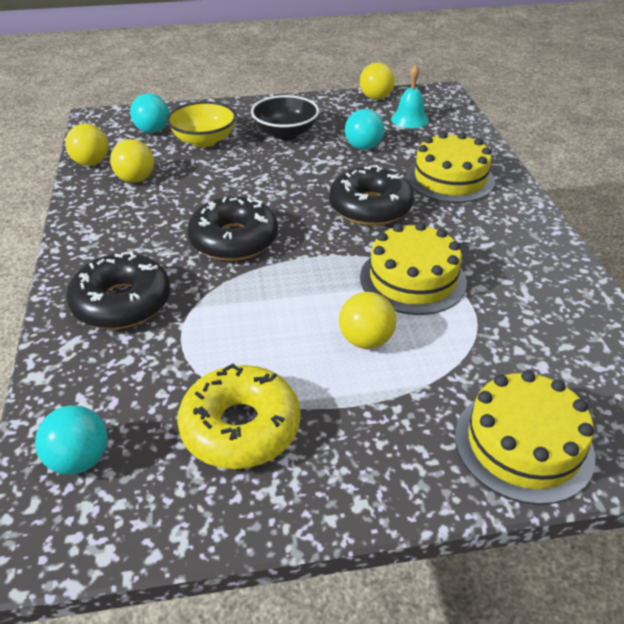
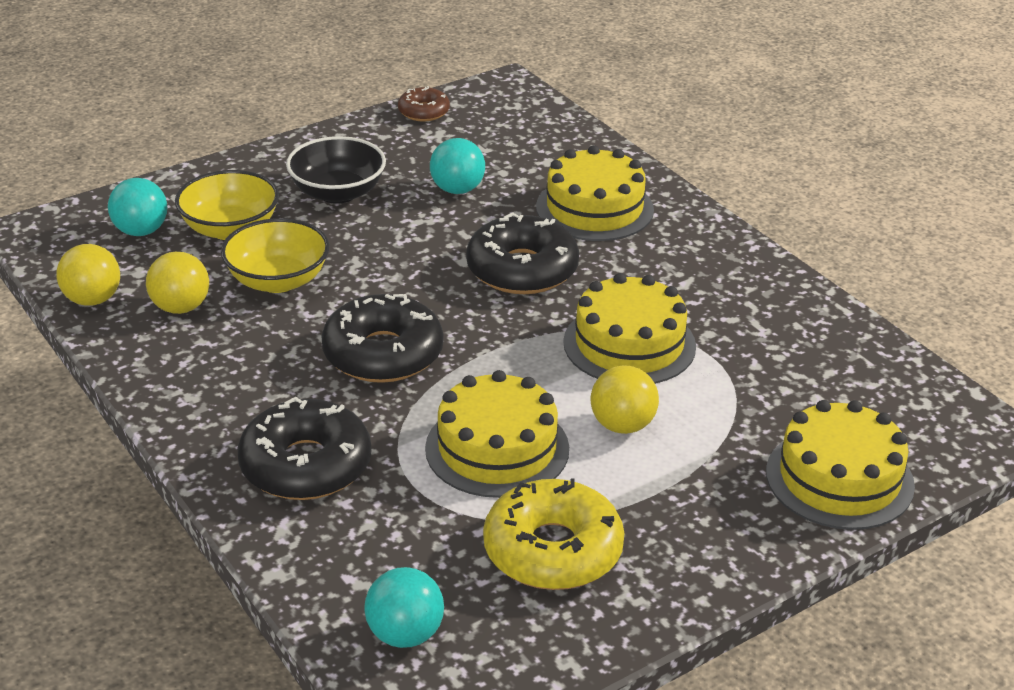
camera: 25 degrees left, 5 degrees down
(206, 177) = (278, 280): none -> yellow bowl
(259, 330) = (497, 448): none -> yellow cake
(376, 98) = (423, 112): yellow ball -> brown donut
(409, 119) = (491, 135): turquoise bell -> none

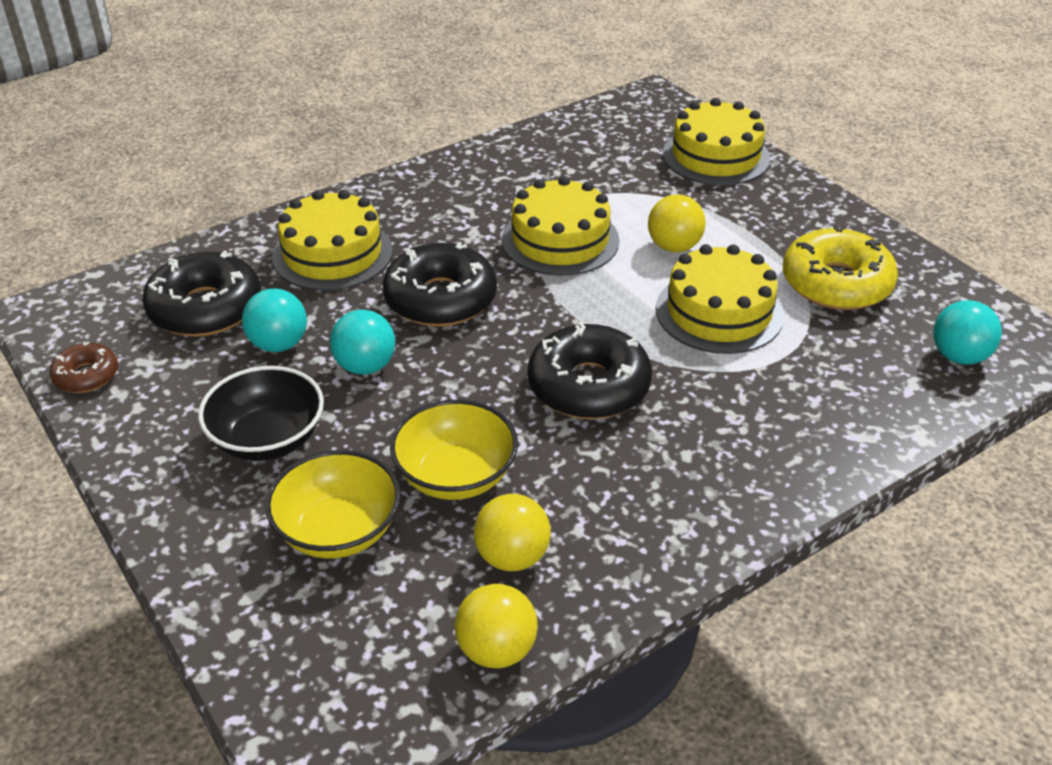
camera: 90 degrees left, 5 degrees up
(141, 231) = (333, 623): turquoise ball -> turquoise ball (365, 366)
(306, 465) = (771, 428): black donut -> black donut (205, 308)

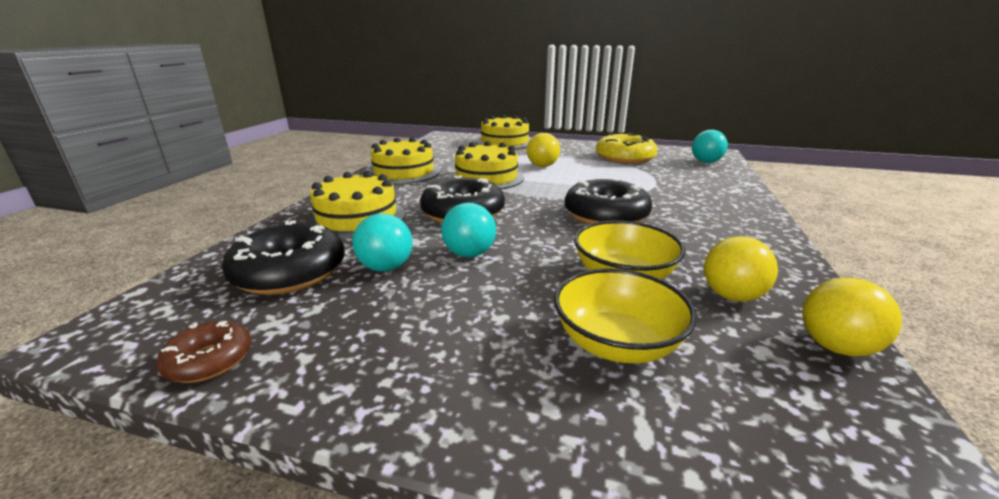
camera: 40 degrees left, 15 degrees down
(268, 439) = (465, 319): black bowl -> none
(719, 312) = (603, 177): yellow cake -> yellow cake (404, 172)

